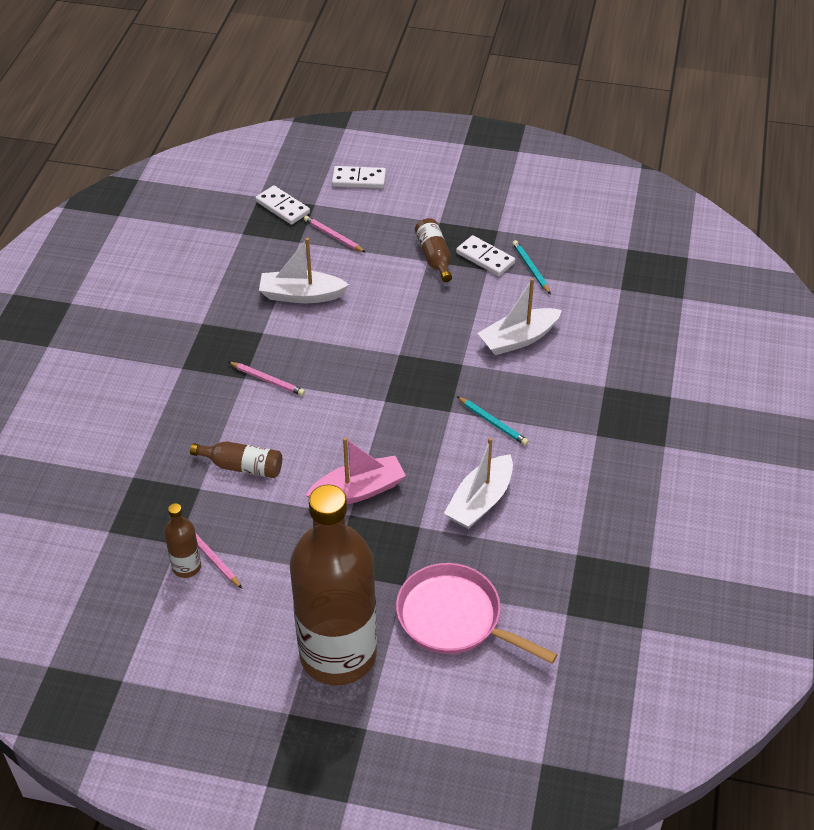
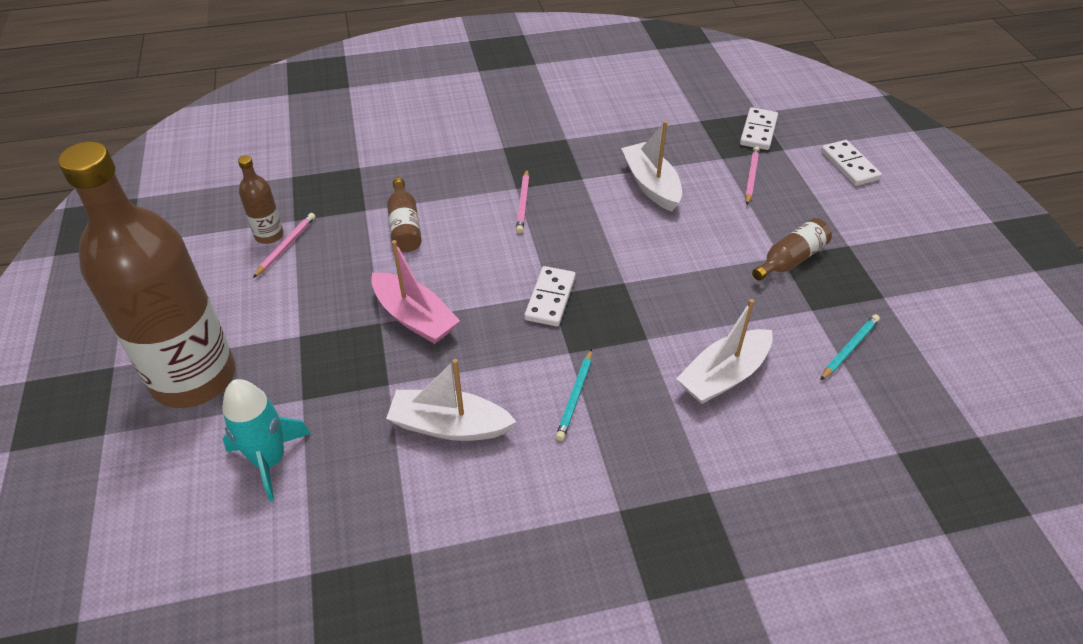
camera: 65 degrees right, 0 degrees up
(454, 618) = (270, 460): pink pan -> turquoise rocket
(485, 258) = (828, 302): white domino -> white domino (550, 298)
(518, 339) = (723, 376): white boat -> white boat turned 75 degrees counterclockwise

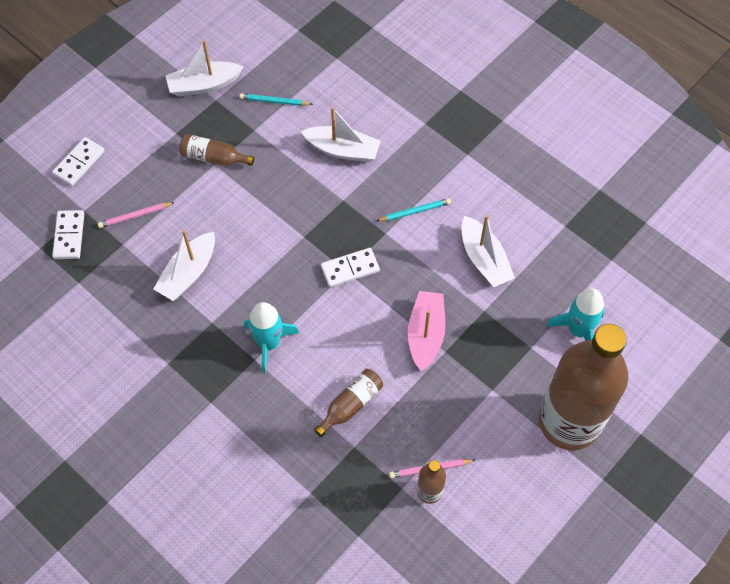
camera: 125 degrees left, 15 degrees up
(523, 203) = (269, 343): pink pencil -> turquoise rocket
(758, 131) = (69, 236): white domino -> white domino turned 75 degrees counterclockwise
(915, 297) = (204, 85): none -> white boat

